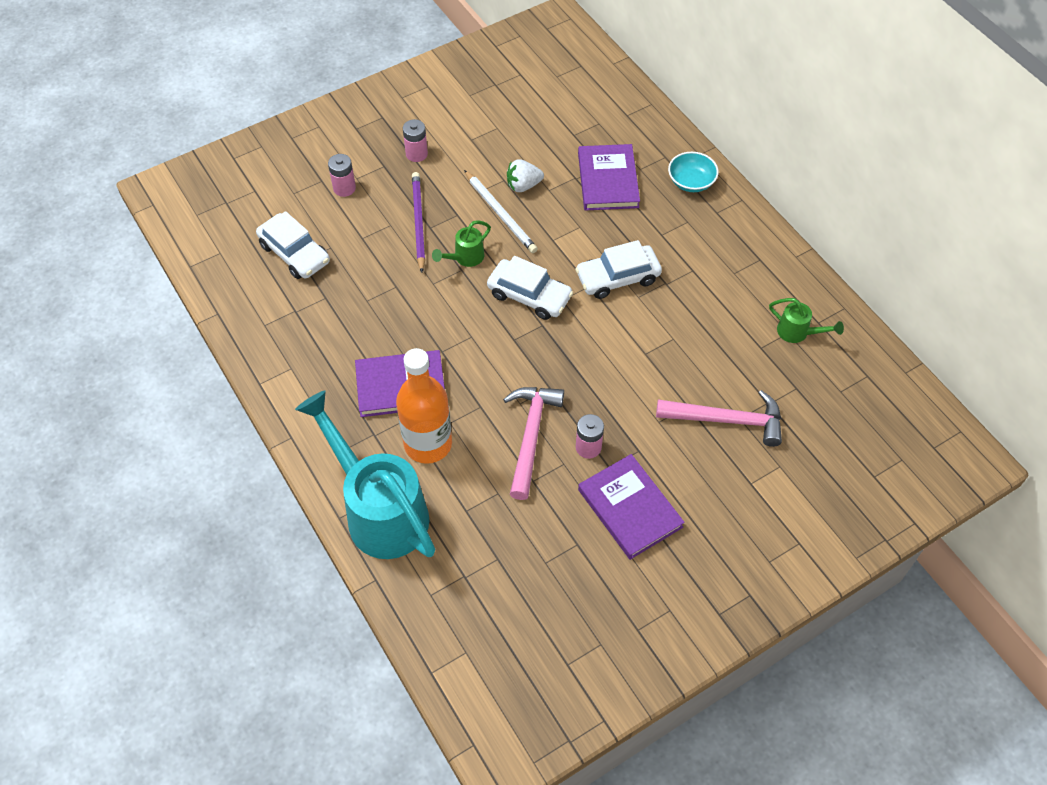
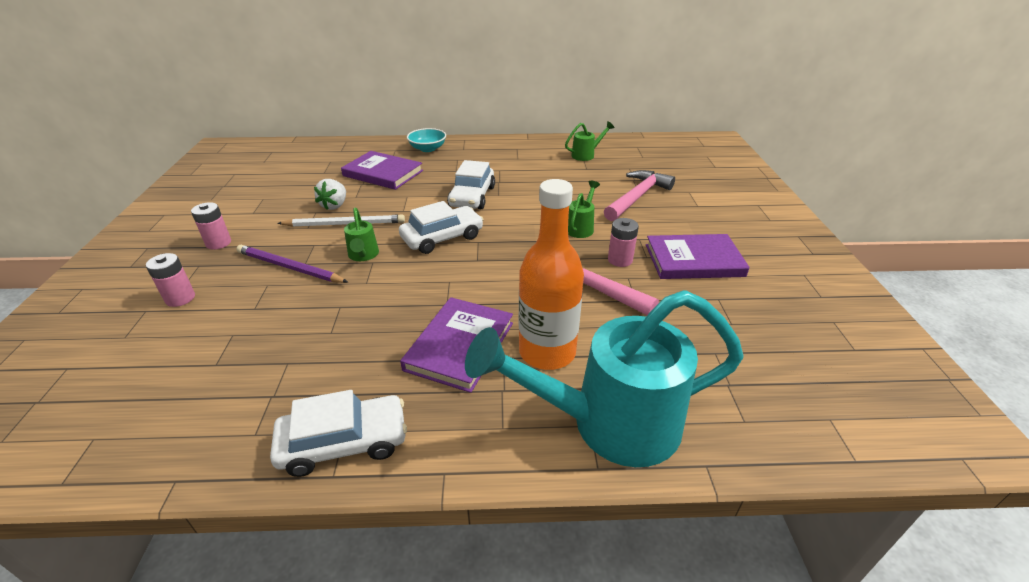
camera: 60 degrees left, 20 degrees down
(295, 253) = (198, 366): white car -> white car (344, 443)
(625, 394) = (581, 227): none -> green watering can

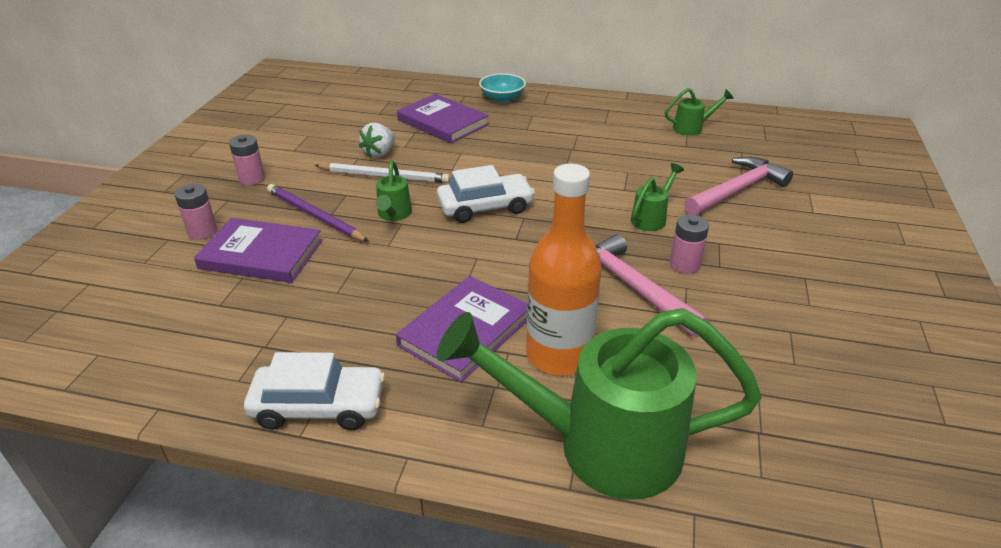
camera: 15 degrees right, 0 degrees up
(472, 197) = (535, 163): white car -> none
(607, 424) = (597, 445): turquoise watering can -> green watering can
(694, 260) = (778, 280): purple book -> purple book (261, 254)

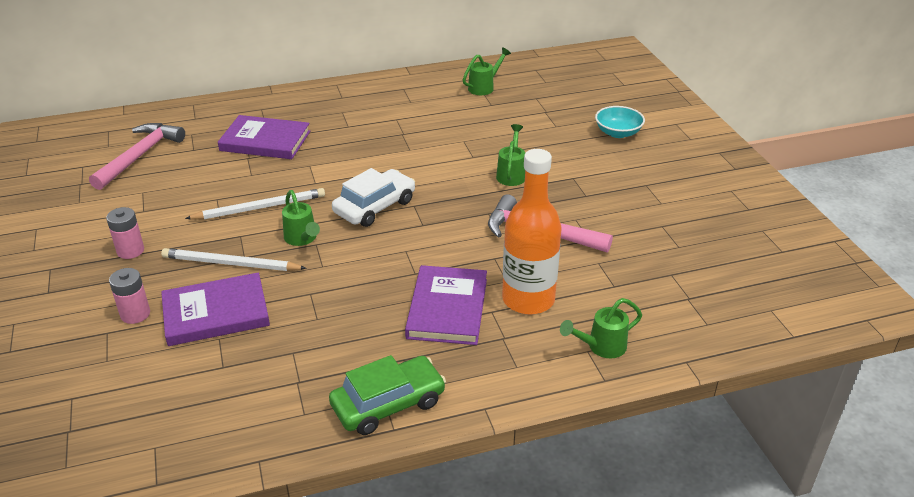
camera: 30 degrees left, 0 degrees up
(315, 216) = (231, 264): purple pencil -> white pencil
(319, 406) = (388, 404): white car -> green car
(379, 153) = (234, 188): white strawberry -> none
(502, 98) = (300, 102): turquoise bowl -> turquoise bowl (618, 133)
(597, 445) = (601, 347): green watering can -> green watering can, size x0.42
(684, 264) = (562, 202): pink battery -> none
(737, 190) = (556, 132): pink hammer -> pink hammer (140, 156)

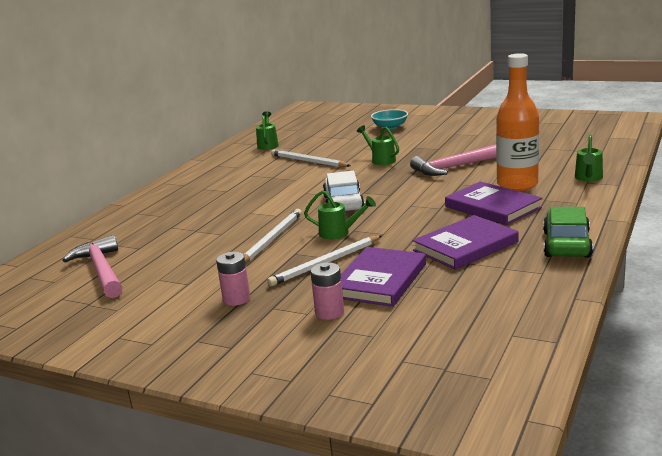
camera: 45 degrees left, 15 degrees down
(265, 141) = (186, 220): purple book -> purple book (465, 246)
(463, 133) = (308, 161): none -> white pencil

